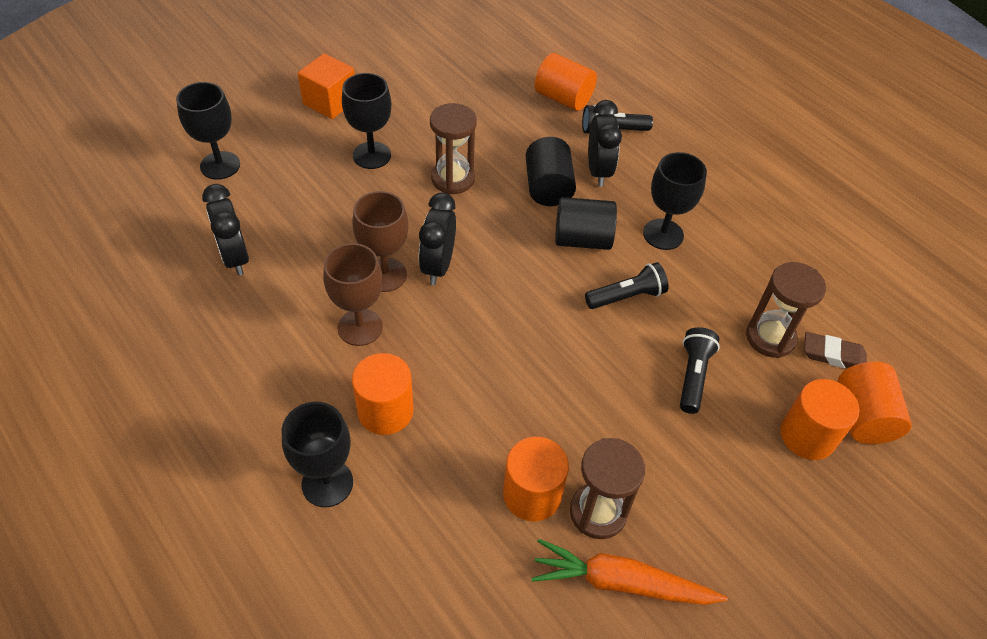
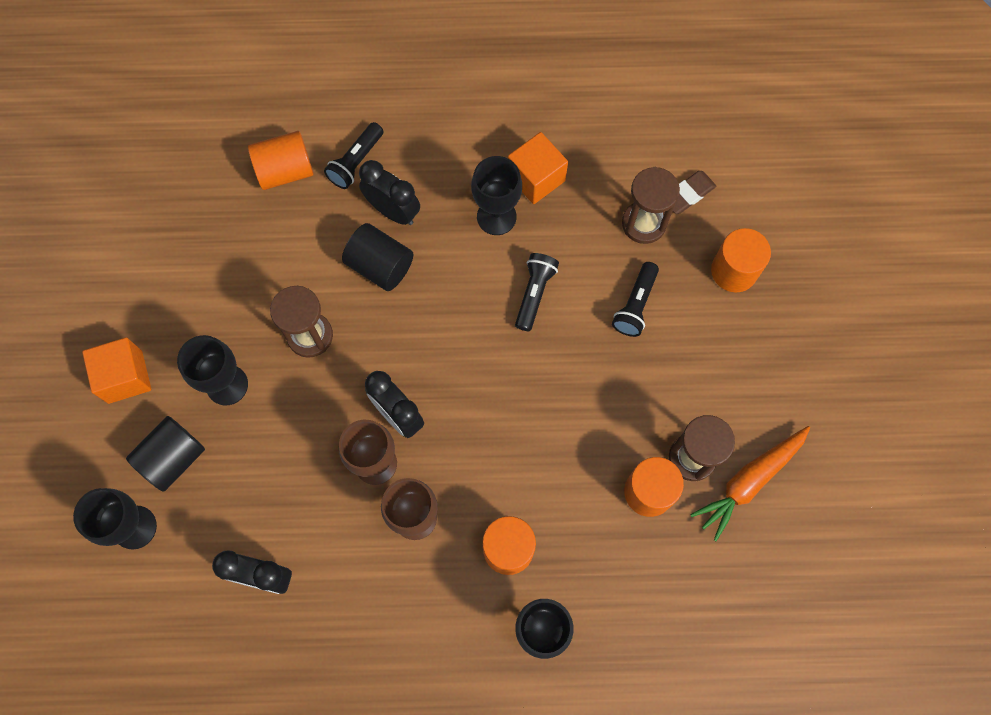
camera: 50 degrees left, 20 degrees up
(582, 239) = (455, 282): black cylinder -> black cylinder (173, 458)
(693, 376) = (635, 305): black flashlight -> black flashlight turned 120 degrees counterclockwise
(723, 241) = (536, 178): none -> orange cube
(862, 417) = (746, 221): orange cylinder -> none

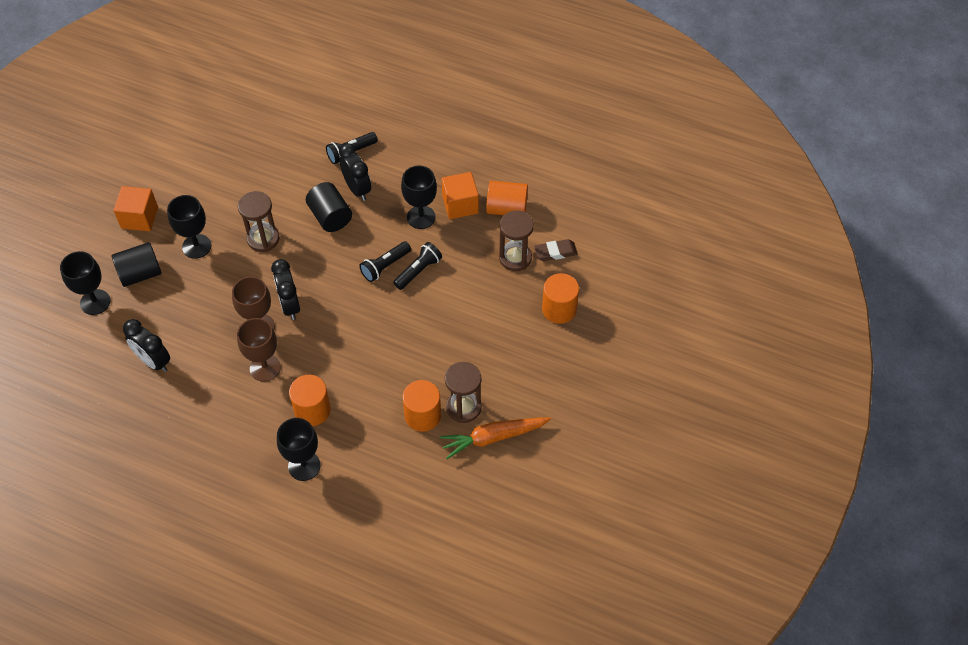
camera: 25 degrees right, 15 degrees down
(285, 171) = (304, 141): orange cylinder -> orange cylinder (507, 208)
(635, 305) = (480, 303): black flashlight -> black flashlight (385, 266)

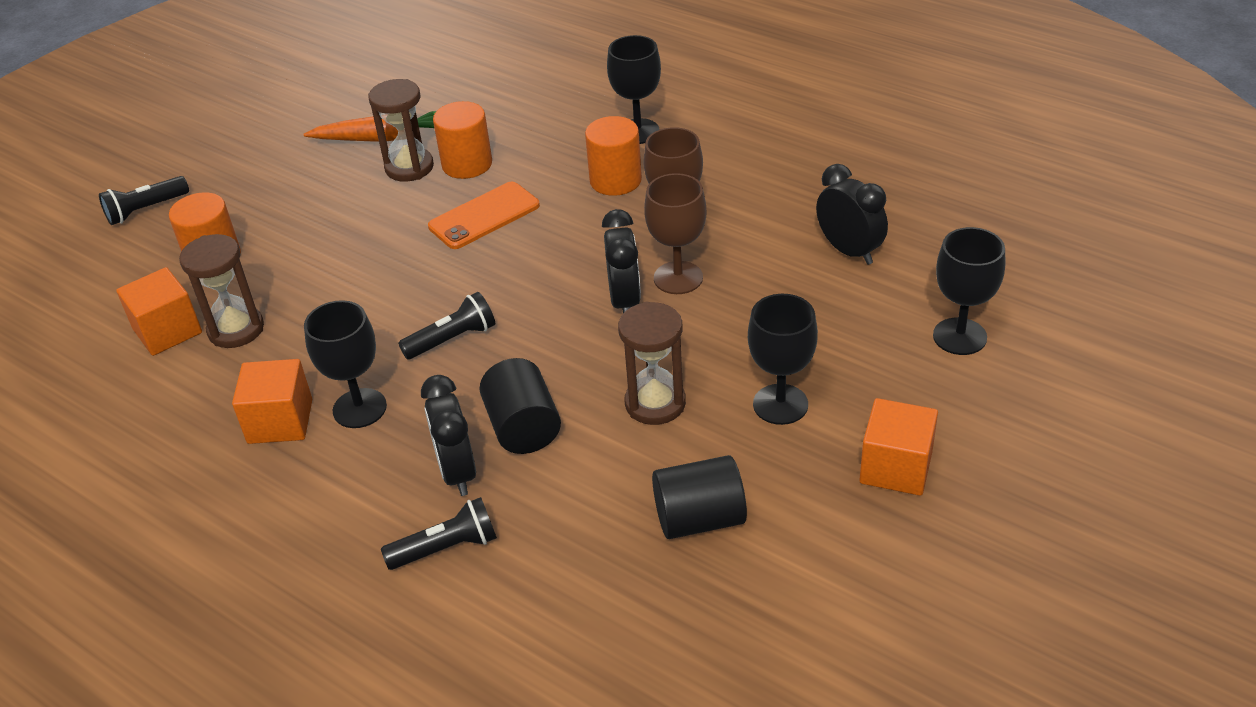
camera: 165 degrees left, 15 degrees down
(140, 274) = (883, 371): black cylinder -> black cylinder (699, 519)
(395, 366) = (484, 216): none -> orange phone
(418, 271) = (400, 327): black flashlight -> black flashlight (145, 210)
(507, 208) = (203, 406): orange cylinder -> none
(555, 252) = (167, 331): brown eraser -> orange cube

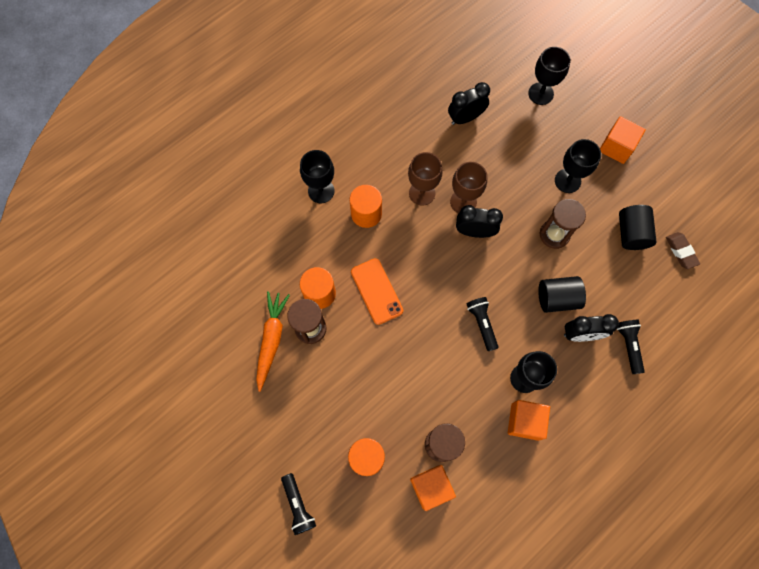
camera: 80 degrees left, 30 degrees up
(685, 611) = (681, 251): none -> brown eraser

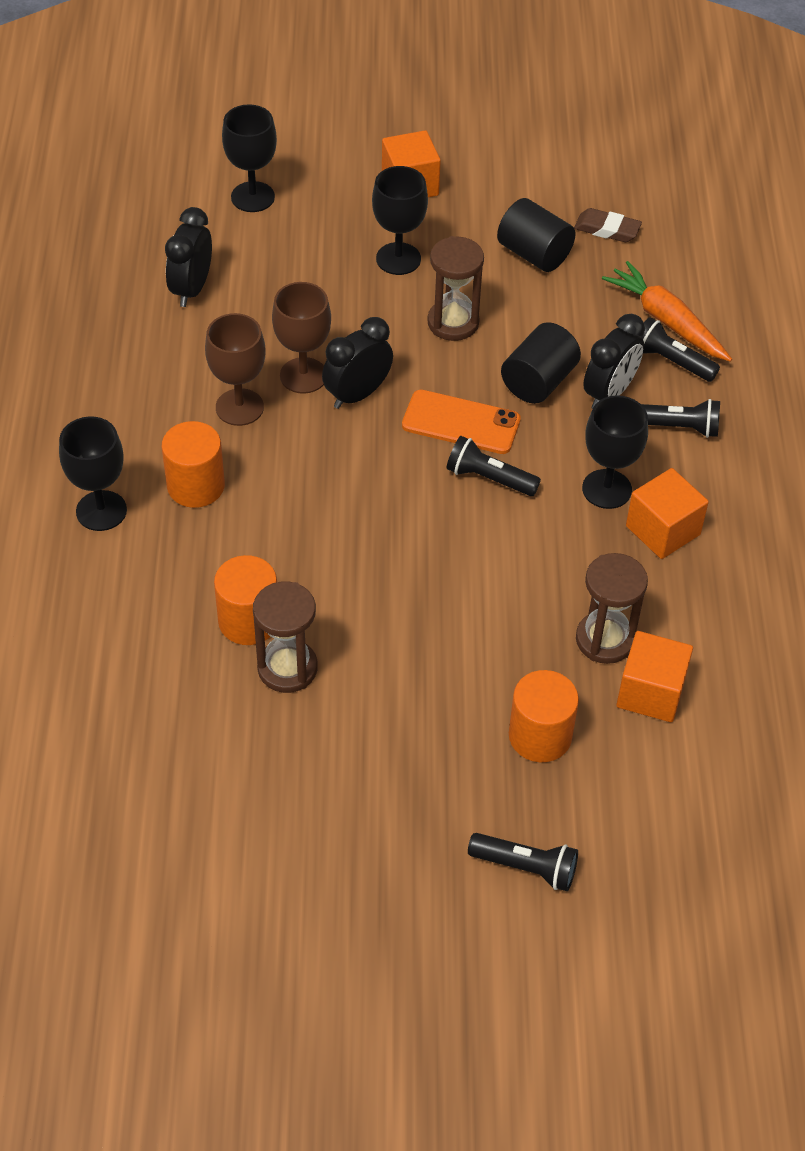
camera: 50 degrees left, 20 degrees down
(271, 340) = (252, 727): orange carrot -> orange carrot (667, 321)
(376, 291) = (319, 555): orange phone -> orange phone (461, 423)
(591, 380) = (677, 427): none -> black flashlight

